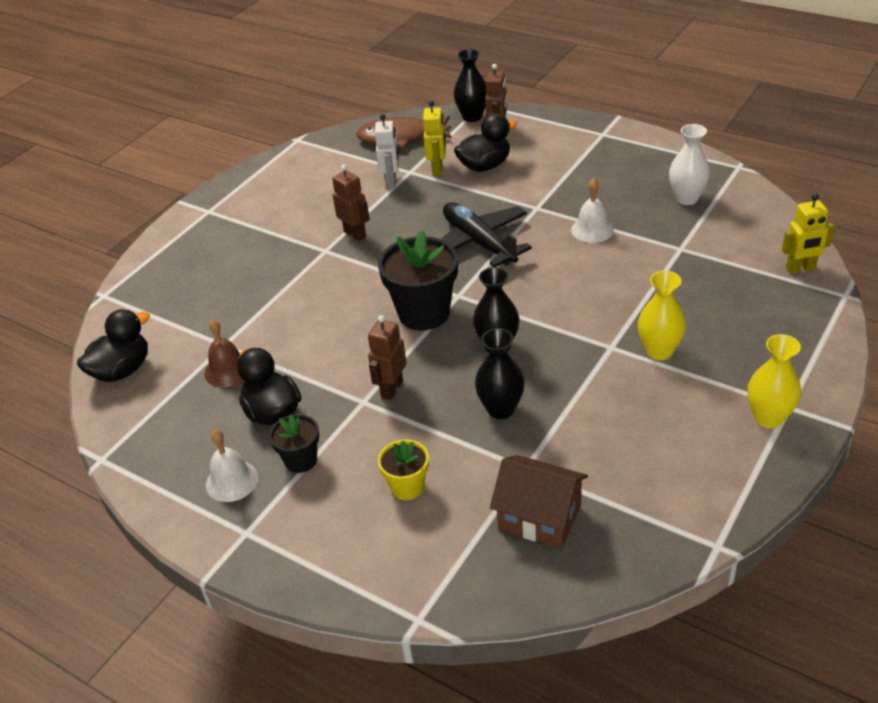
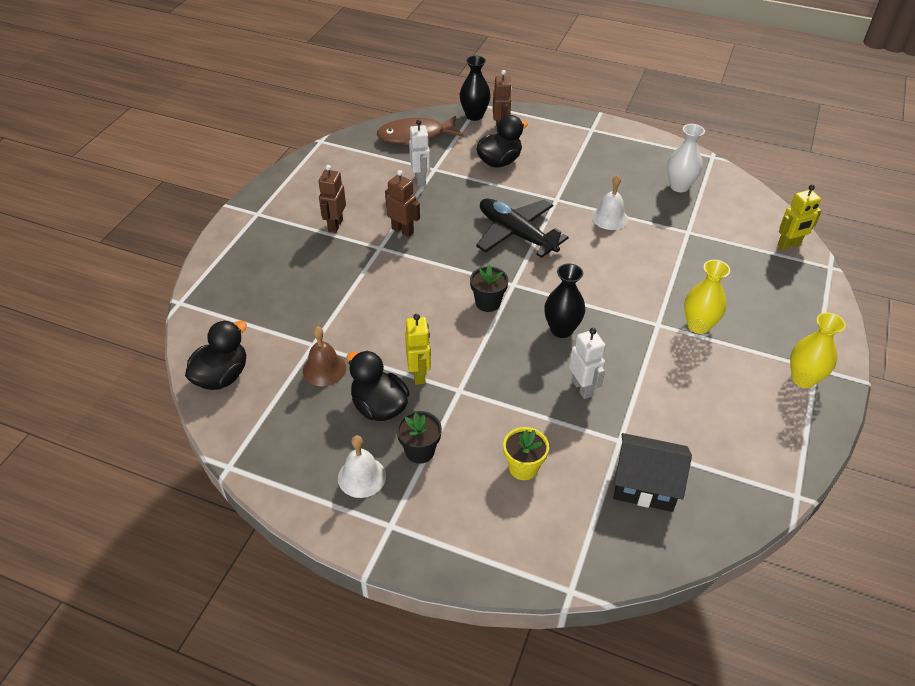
camera: 15 degrees left, 5 degrees up
(391, 389) = (481, 376): brown robot -> brown robot (335, 225)
(424, 313) = (488, 303): black flower pot -> black flower pot, size x0.55
(437, 168) = (458, 165): yellow robot -> yellow robot (419, 374)
(501, 409) = (582, 388): black vase -> white robot
(539, 517) = (645, 484): brown house -> black house

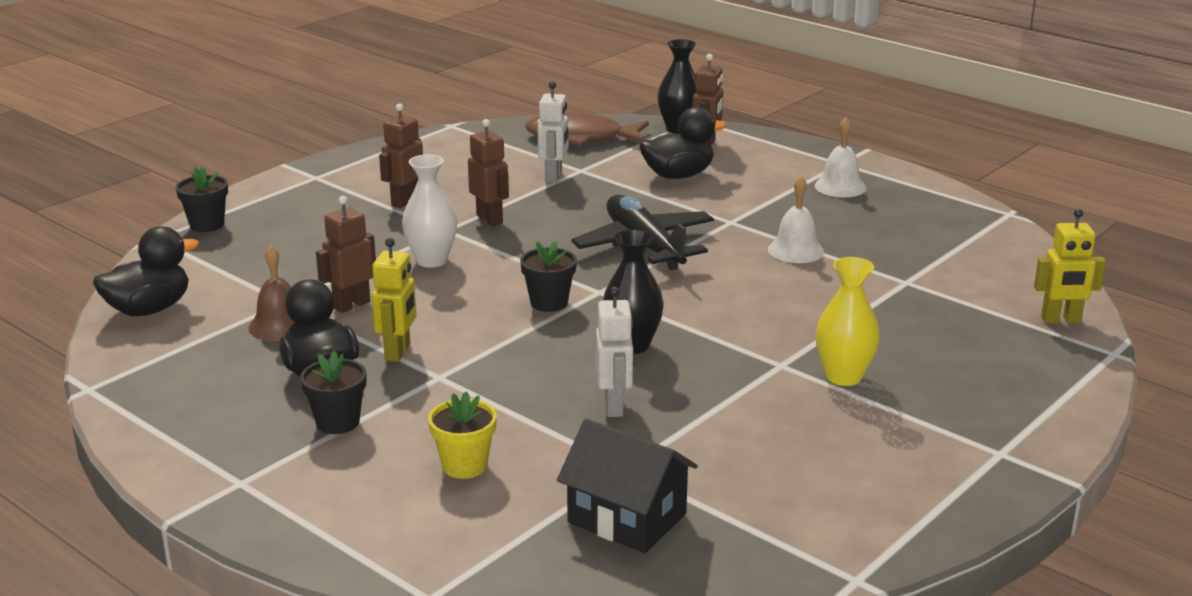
camera: 20 degrees right, 20 degrees down
(209, 280) = (207, 224): none -> black flower pot
(361, 337) = (351, 305): none -> brown robot
(361, 477) = (242, 430): white bell -> white bell (840, 187)
(679, 186) = (930, 235): white vase -> white vase (431, 260)
(803, 379) = (969, 460): yellow vase -> none

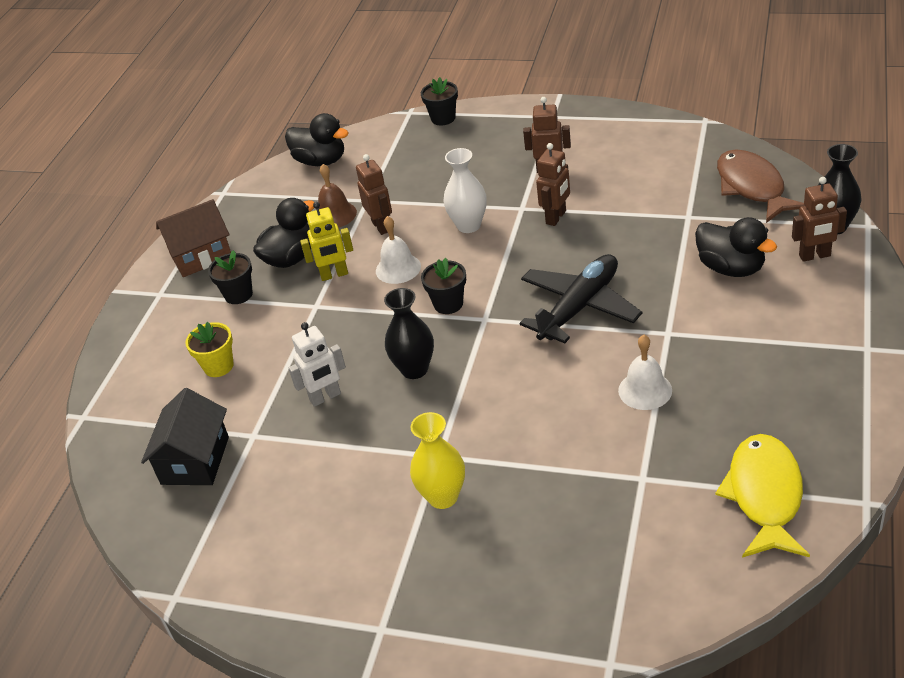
camera: 70 degrees right, 15 degrees up
(206, 433) = (201, 255): none -> brown house
(351, 305) = (381, 226): brown robot -> brown robot turned 45 degrees clockwise
(554, 177) = (660, 210): white robot -> none
(840, 187) = (809, 367): white bell -> white bell (398, 268)
(970, 243) = (764, 495): none -> yellow fish
(1061, 320) = (649, 607): yellow robot -> none

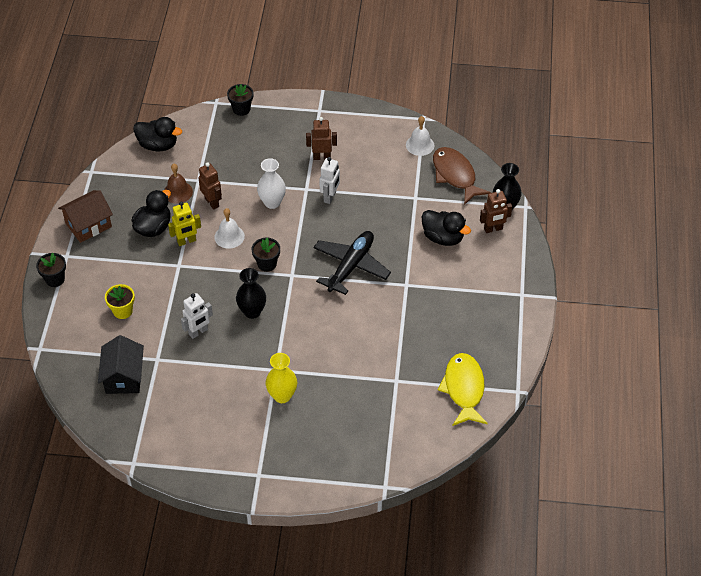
camera: 15 degrees left, 10 degrees up
(238, 294) = (123, 256): black flower pot -> black flower pot (55, 279)
(556, 217) = (330, 197): brown robot -> white robot
(645, 390) = (394, 324): white bell -> white bell (420, 145)

